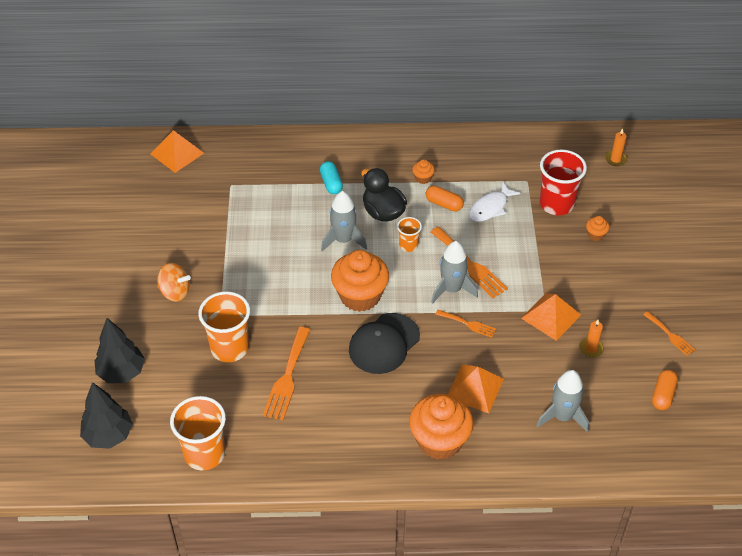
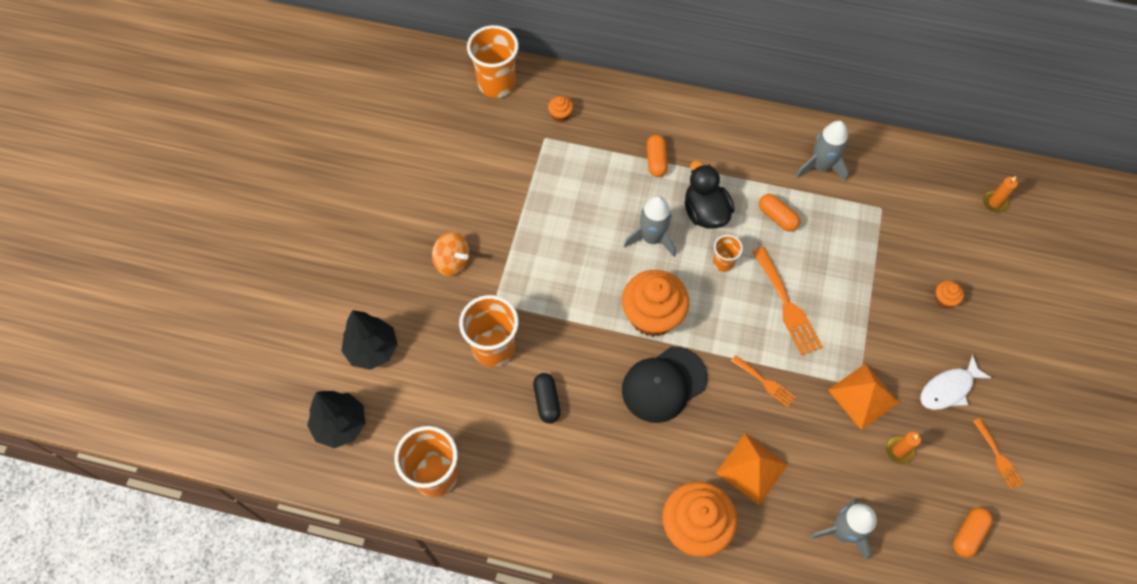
camera: 15 degrees right, 15 degrees up
(177, 153) = (496, 84): orange pyramid -> orange cup
(287, 377) = (546, 401): orange fork -> black capsule
(331, 183) = (656, 161): turquoise capsule -> orange capsule
(423, 178) = (761, 177): orange cupcake -> orange cupcake (560, 115)
(452, 289) = (758, 332): grey rocket -> grey rocket (821, 166)
(490, 208) = (829, 234): white fish -> white fish (949, 389)
(556, 204) = (908, 247): red cup -> none

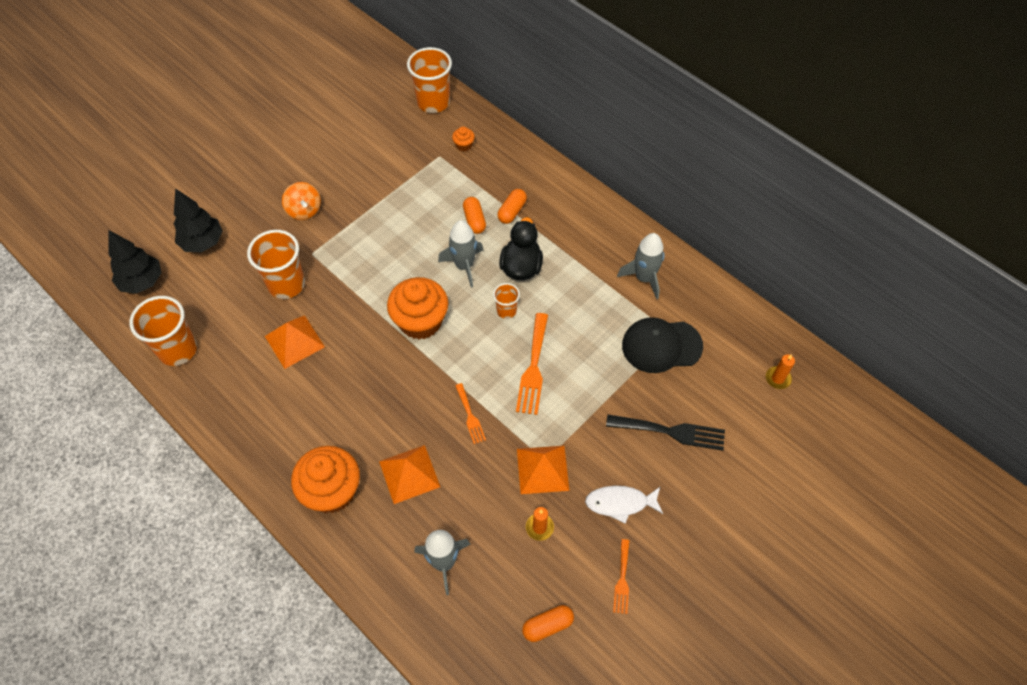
camera: 30 degrees right, 5 degrees down
(546, 401) = (294, 341): black capsule -> orange pyramid
(664, 384) = (390, 375): black cap -> black cap (661, 346)
(777, 217) = (577, 299): orange capsule -> orange capsule (474, 220)
(944, 299) = (671, 432): orange cupcake -> black fork

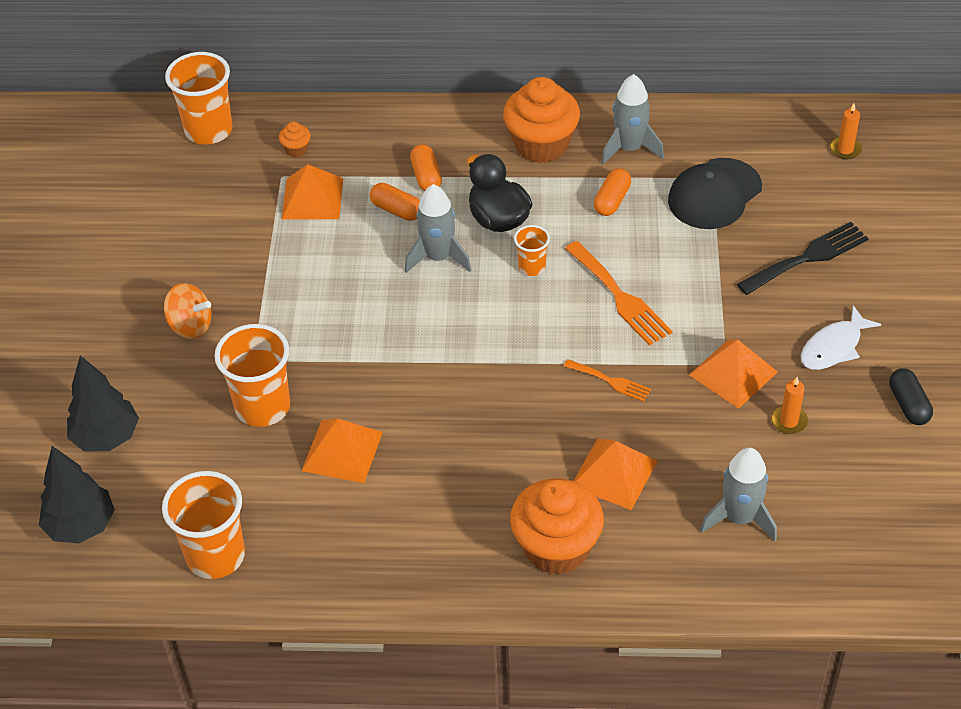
camera: 40 degrees left, 10 degrees down
(420, 321) = (456, 337): orange cupcake -> orange cupcake (541, 145)
(440, 181) = (312, 198): none -> orange pyramid
(547, 626) = (891, 491): orange capsule -> orange capsule (612, 200)
(622, 580) = (908, 405): orange fork -> black capsule

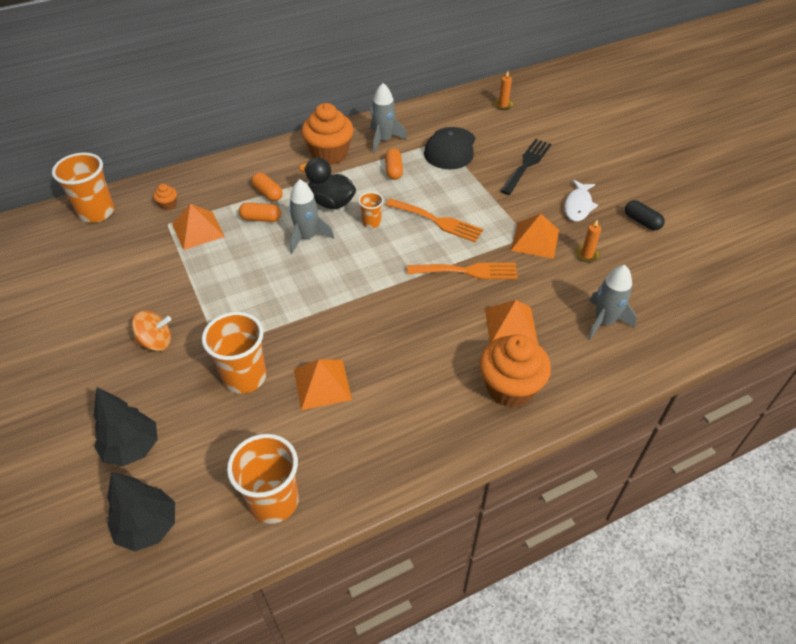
camera: 30 degrees left, 0 degrees up
(610, 381) = (468, 271): orange fork -> orange fork, size x1.73

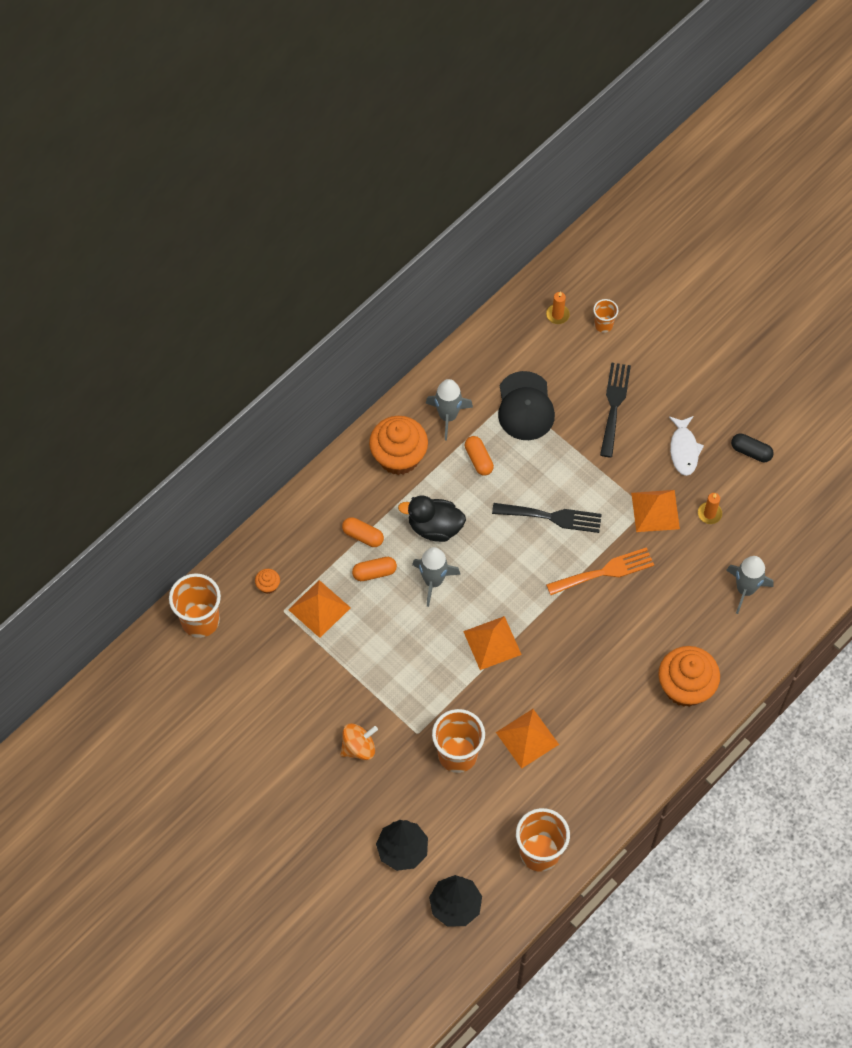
camera: 20 degrees left, 15 degrees up
(371, 223) = (488, 541): orange cup -> orange cup (603, 325)
(437, 221) = (552, 517): orange fork -> black fork
(511, 325) = (665, 621): orange pyramid -> orange pyramid (492, 642)

